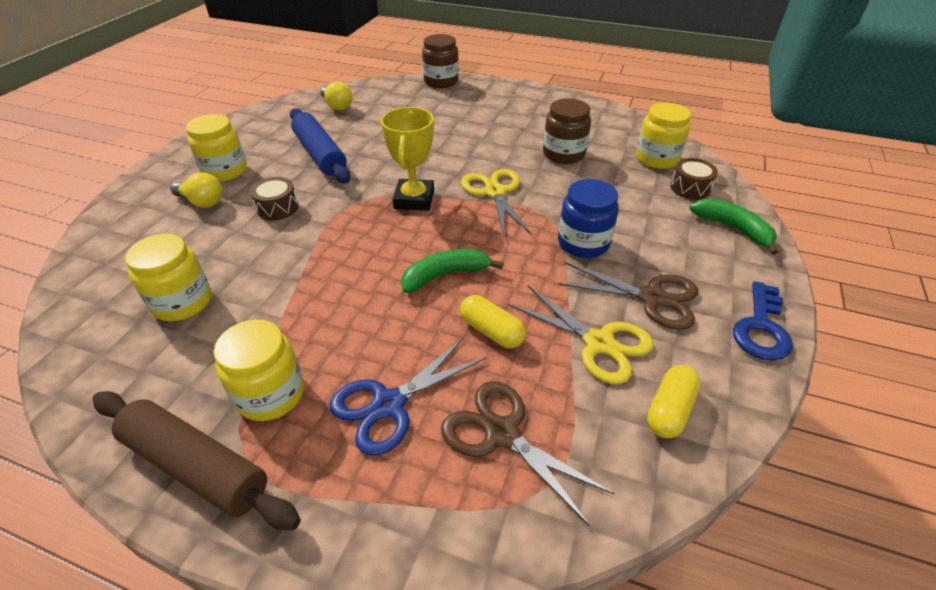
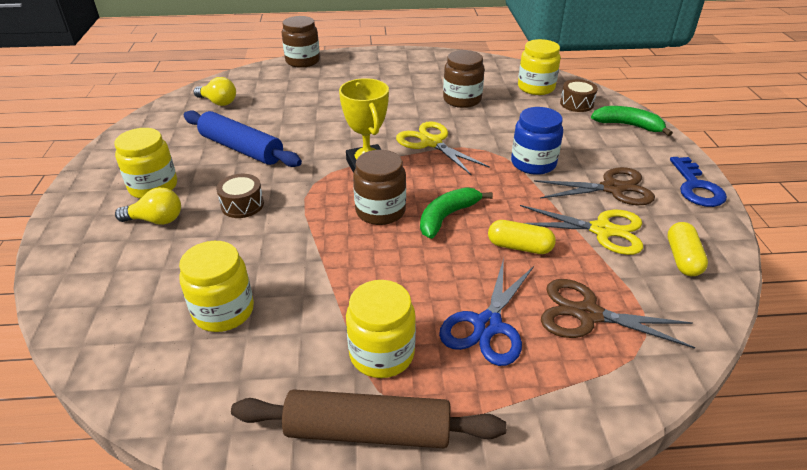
camera: 25 degrees left, 5 degrees down
(388, 249) = (380, 211): none -> brown jar

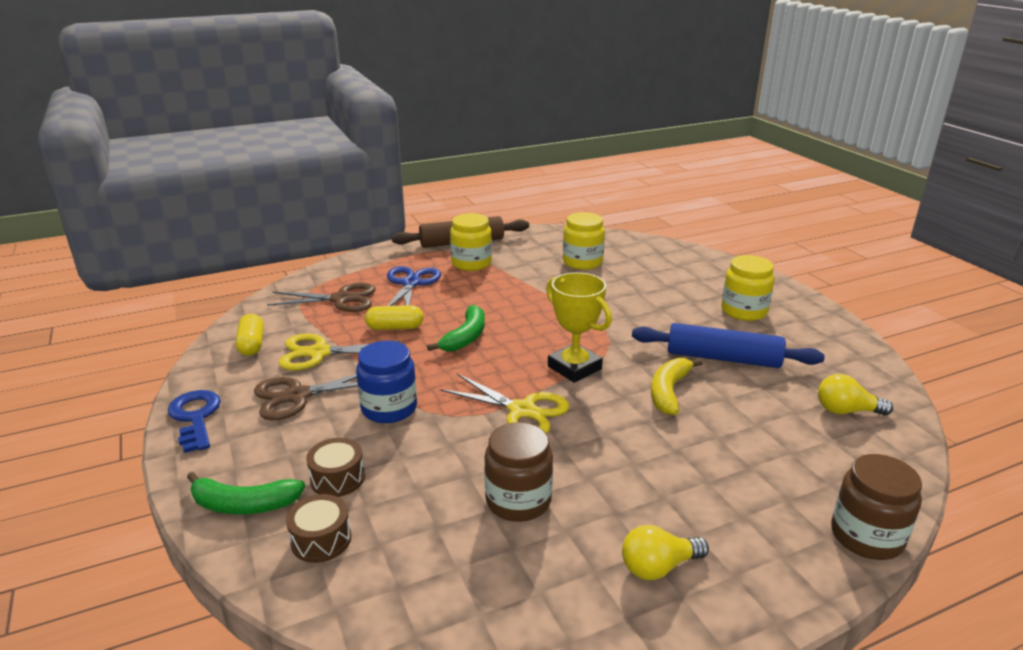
camera: 160 degrees right, 10 degrees down
(156, 220) = (699, 292): yellow light bulb -> yellow light bulb (658, 567)
(242, 205) = (649, 313): brown drum -> brown drum (337, 478)
(314, 134) = (669, 392): none -> yellow banana
(380, 211) = (527, 330): brown jar -> none
(536, 87) = (396, 570): yellow jar -> none

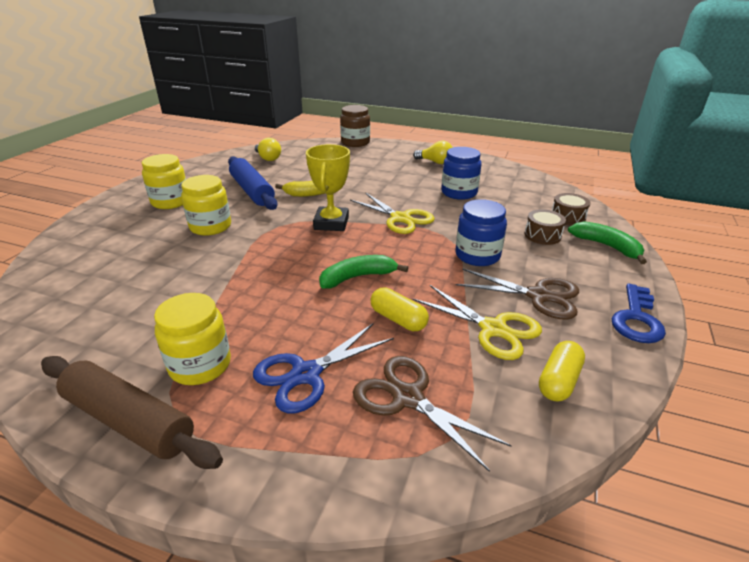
camera: 135 degrees left, 5 degrees up
(518, 501) = (459, 193): brown jar -> blue jar
(522, 411) = (400, 218): yellow scissors -> yellow scissors turned 150 degrees clockwise
(582, 262) = (127, 295): yellow jar -> yellow jar (210, 226)

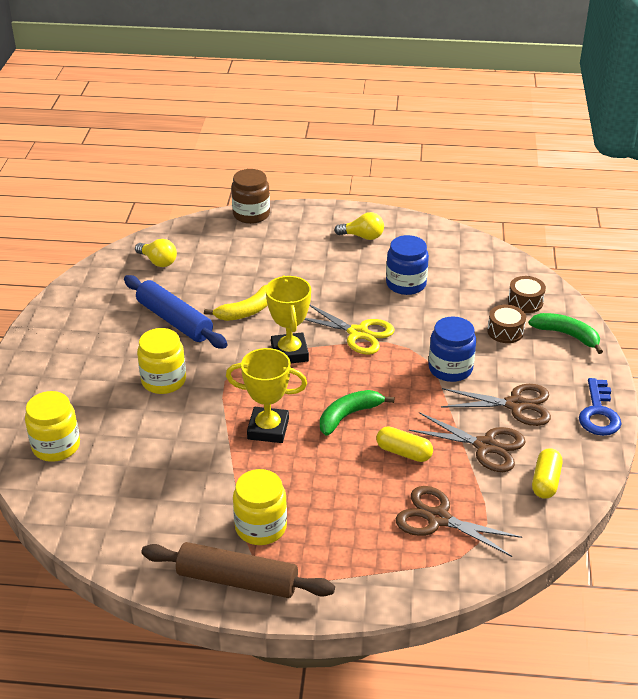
camera: 15 degrees left, 5 degrees up
(170, 202) = (92, 353): yellow jar -> yellow jar (56, 446)
(273, 276) = (268, 429): none -> yellow trophy
(305, 374) = (351, 517): blue scissors -> none
(493, 329) = (486, 446): yellow scissors -> brown scissors

